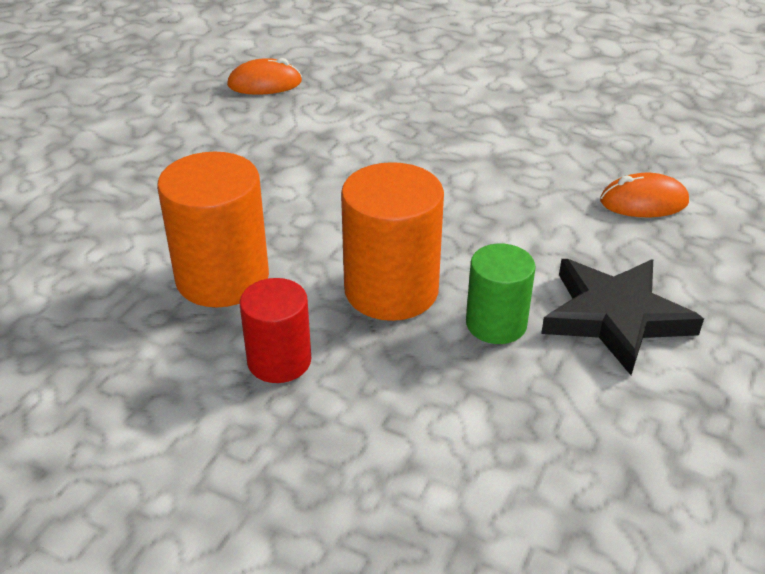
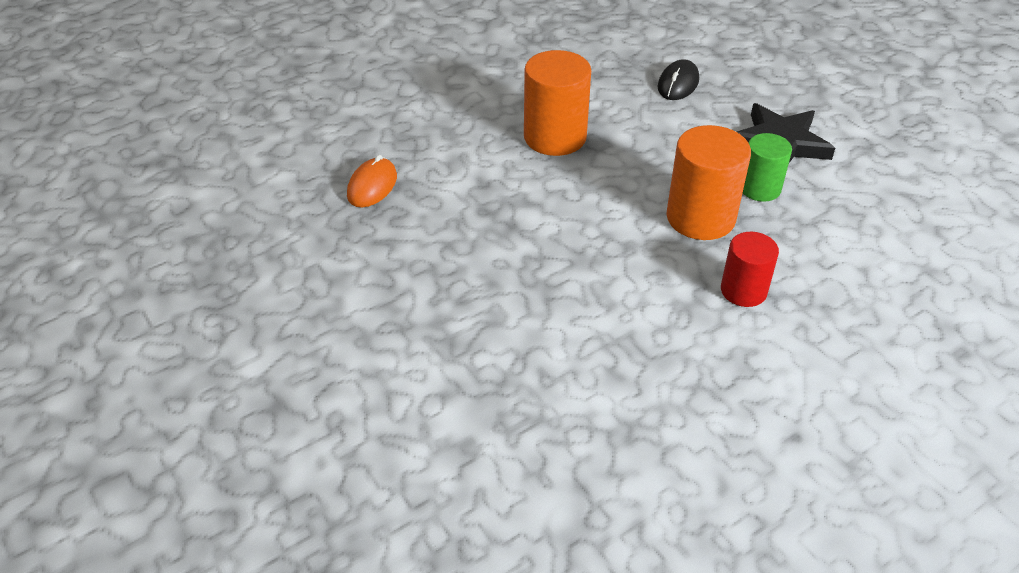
camera: 60 degrees left, 5 degrees up
(222, 278) = (636, 290): orange cylinder -> orange cylinder (555, 137)
(643, 202) = (678, 84): orange mouse -> black mouse

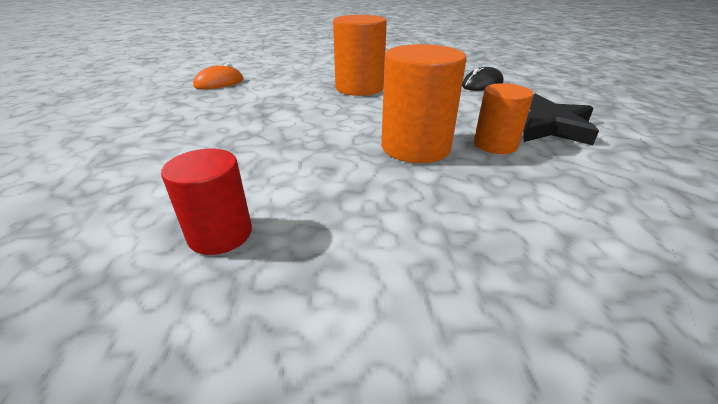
camera: 30 degrees right, 10 degrees down
(743, 291) = (395, 207): red cylinder -> red cylinder (220, 234)
(760, 188) = (495, 144): green cylinder -> orange cylinder

